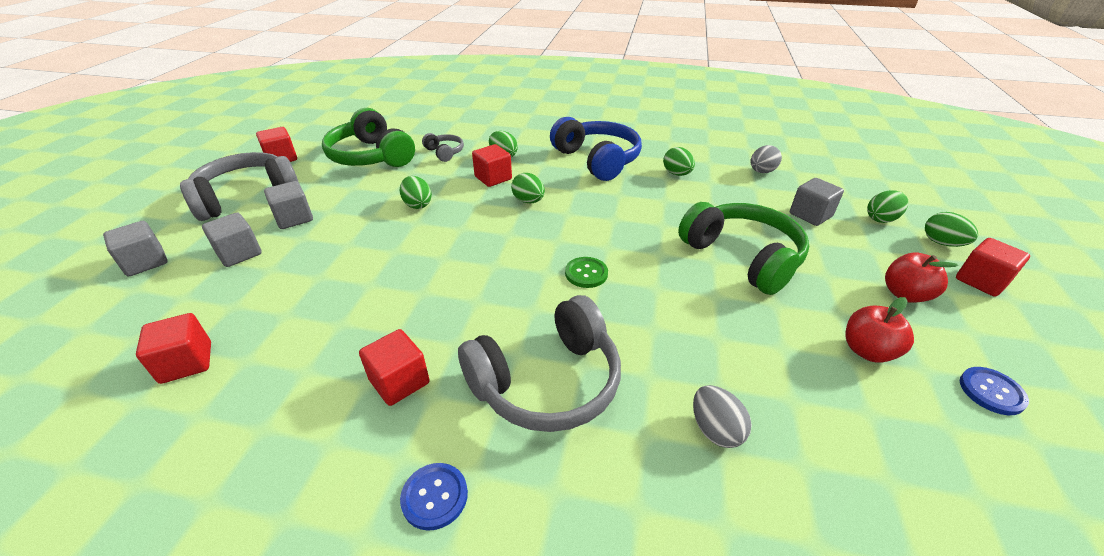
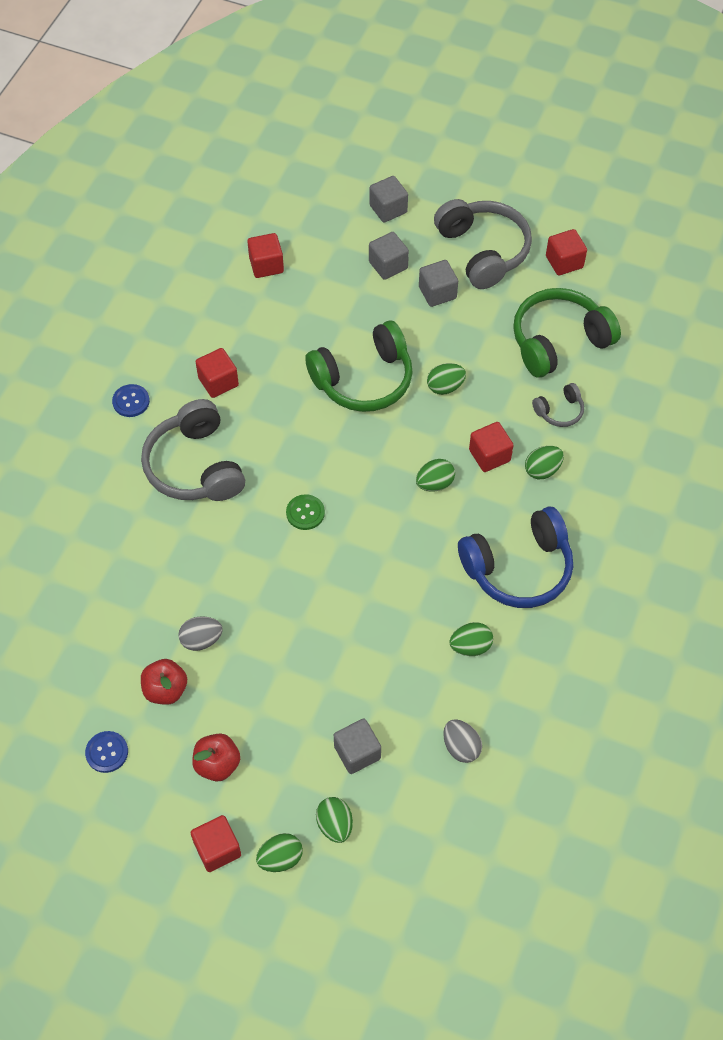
camera: 100 degrees right, 20 degrees up
(715, 430) = (130, 555): grey egg -> grey egg (201, 640)
(742, 257) = (300, 650): green headphones -> green headphones (363, 379)

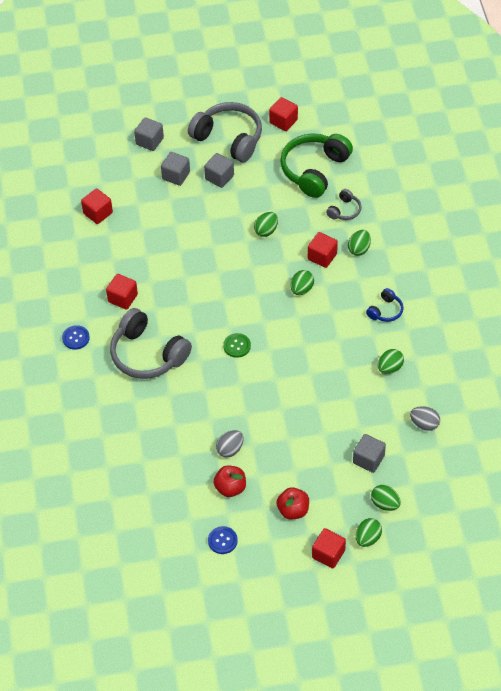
camera: 30 degrees left, 5 degrees down
(363, 379) = (213, 251): green headphones -> none
(518, 568) = (385, 311): blue headphones -> blue headphones, size x0.48

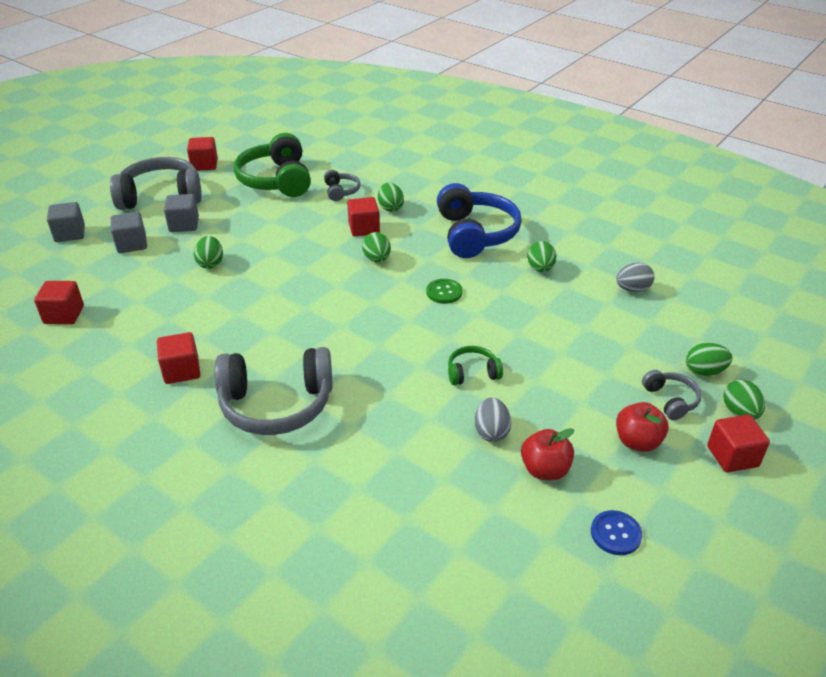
camera: 45 degrees left, 15 degrees down
(76, 338) = (158, 444): blue button -> none
(237, 346) = (371, 336): green button -> green button (444, 292)
(262, 409) = (472, 373): none -> green headphones
(266, 230) = (283, 237): green egg -> green egg (210, 263)
(342, 504) = (670, 400): none -> grey headphones
(368, 459) = (632, 346): grey cube -> none
(385, 311) = (475, 234): blue headphones -> blue headphones, size x2.10

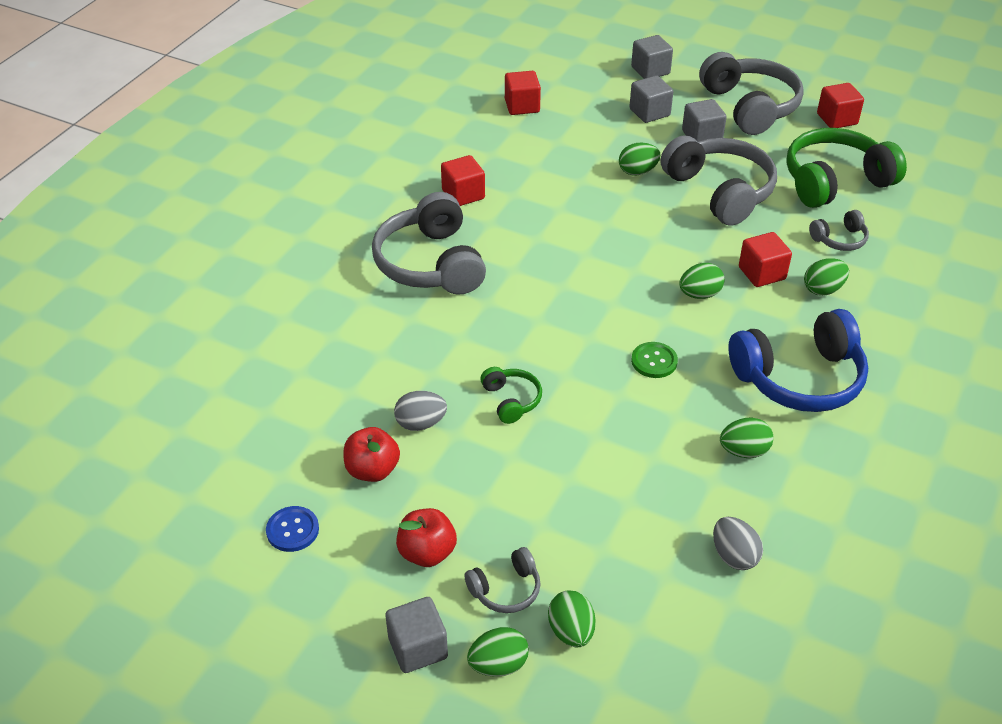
camera: 80 degrees right, 5 degrees up
(260, 229) = (720, 191): none -> grey headphones
(732, 456) = (418, 648): red cube -> grey cube

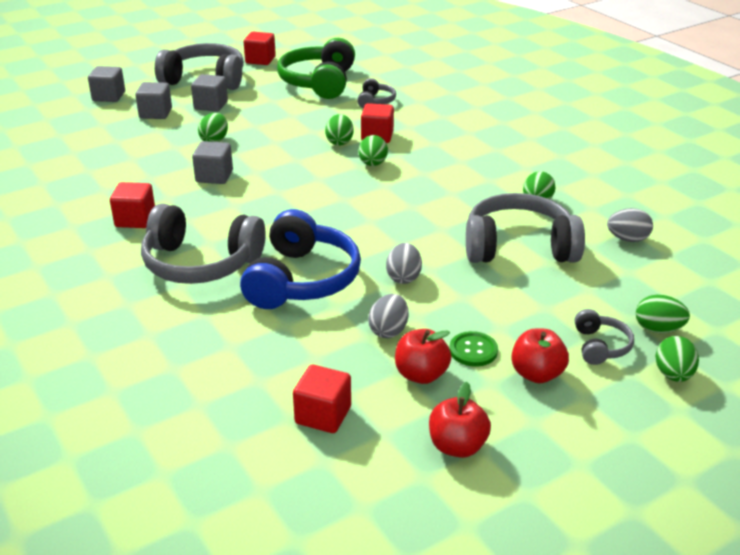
camera: 60 degrees left, 10 degrees down
(292, 530) = (457, 446): blue button -> red apple
(418, 648) = (635, 412): grey cube -> grey cube (214, 176)
(511, 400) = (403, 277): green headphones -> grey egg
(522, 106) = (65, 157): red cube -> red cube (323, 415)
(654, 361) = (421, 204): green button -> green button (473, 350)
(720, 191) = (277, 120): grey headphones -> grey headphones (519, 247)
(799, 378) = (488, 160): blue headphones -> blue headphones (301, 280)
(823, 289) = (415, 123): green egg -> green egg (339, 142)

